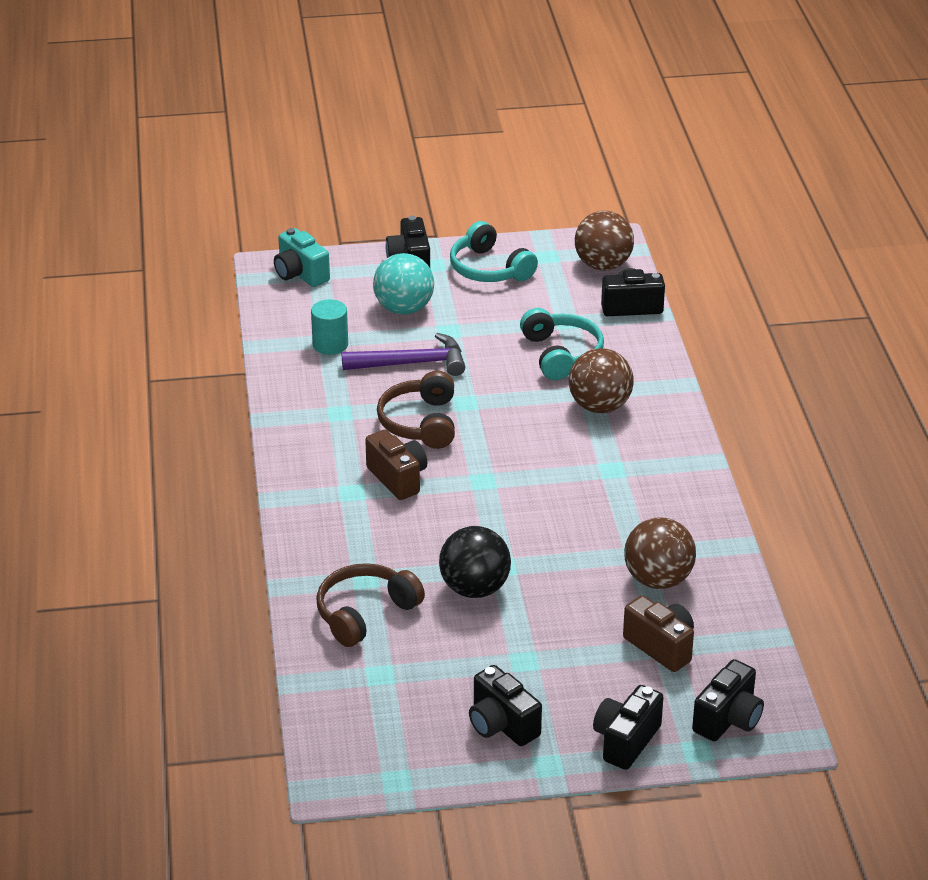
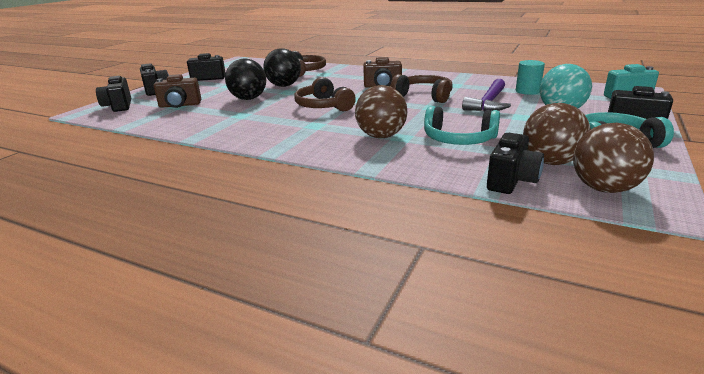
camera: 125 degrees right, 10 degrees down
(538, 495) = (323, 106): none -> brown headphones
(570, 589) = (248, 99): none -> black ball
(658, 580) = (216, 114): brown ball -> brown ball (550, 162)

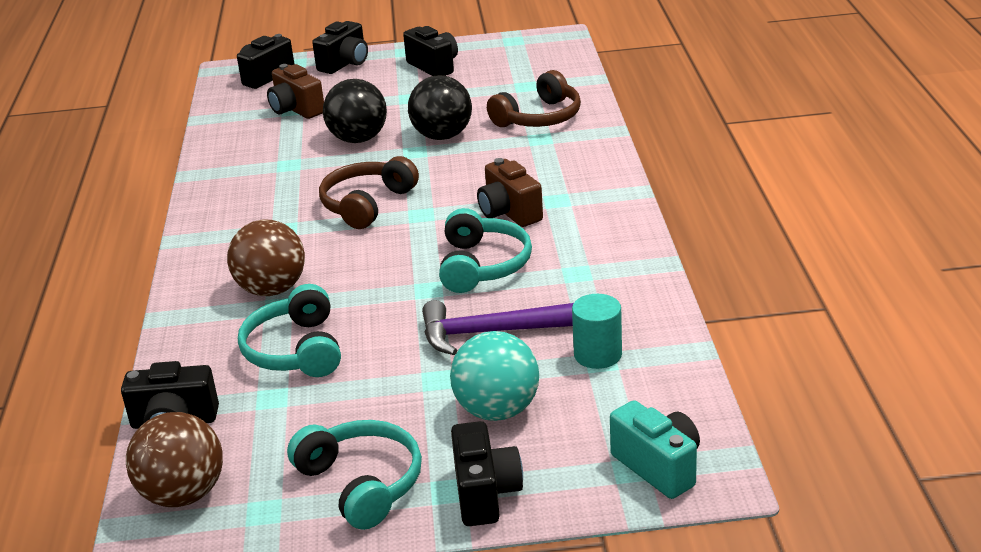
camera: 60 degrees right, 5 degrees up
(424, 96) = (482, 265): brown headphones -> turquoise headphones
(550, 162) = (252, 440): brown ball -> none

